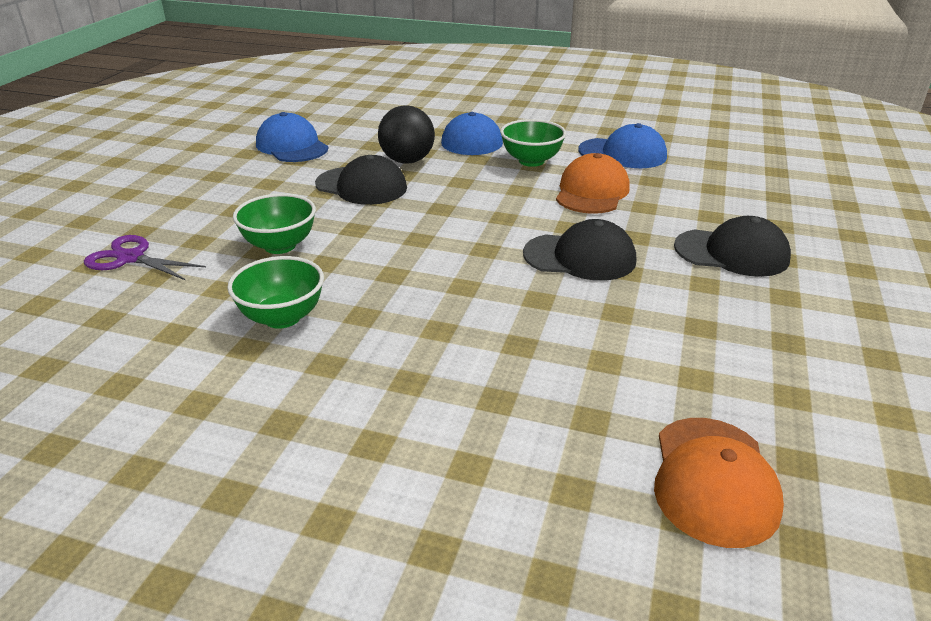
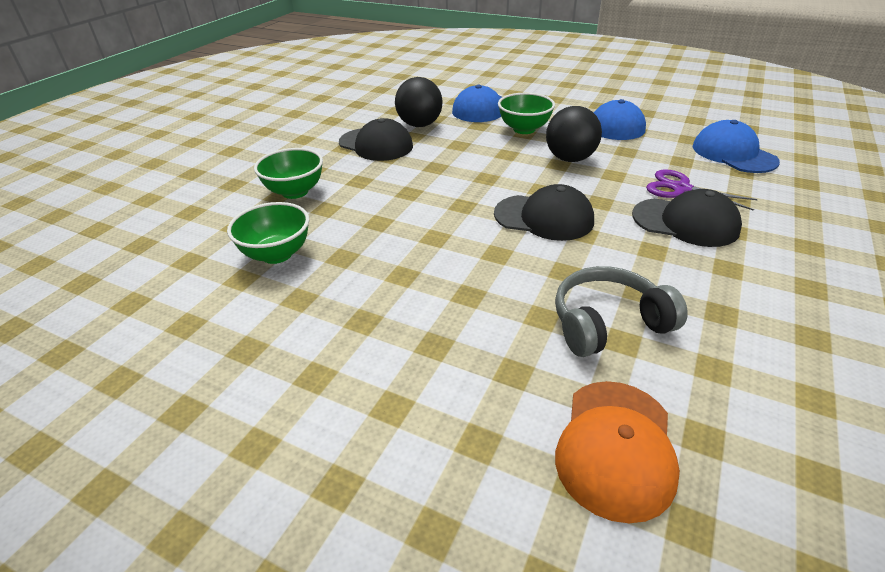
camera: 10 degrees right, 5 degrees up
(131, 258) = (177, 195): purple scissors -> purple scissors (681, 189)
(292, 146) = (331, 109): blue cap -> blue cap (733, 154)
(592, 192) = (570, 159): orange cap -> black ball
(676, 361) = (608, 323): none -> grey headphones

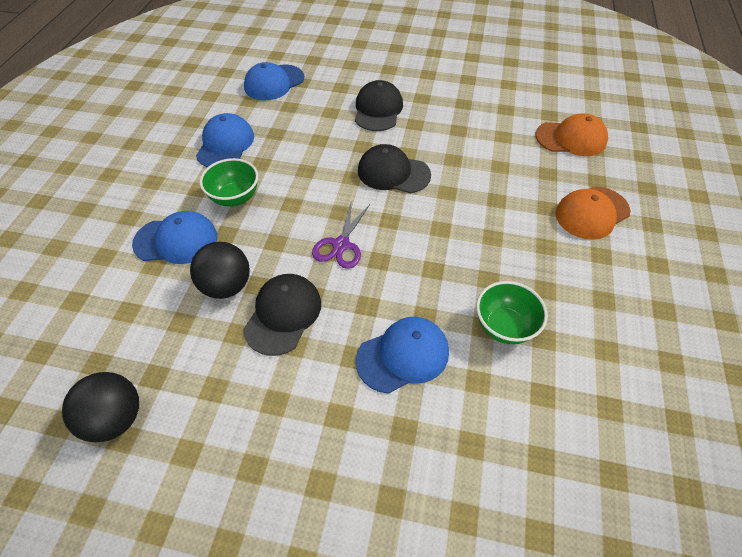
camera: 105 degrees left, 15 degrees up
(295, 192) = (403, 355): green bowl -> blue cap
(402, 399) = (591, 213): none -> orange cap
(544, 217) = (393, 173): black cap -> black cap turned 75 degrees counterclockwise
(570, 159) = (295, 164): black ball -> black ball (116, 418)
(608, 323) = (492, 141): grey headphones -> none
(681, 189) = (333, 109): purple scissors -> purple scissors (341, 245)

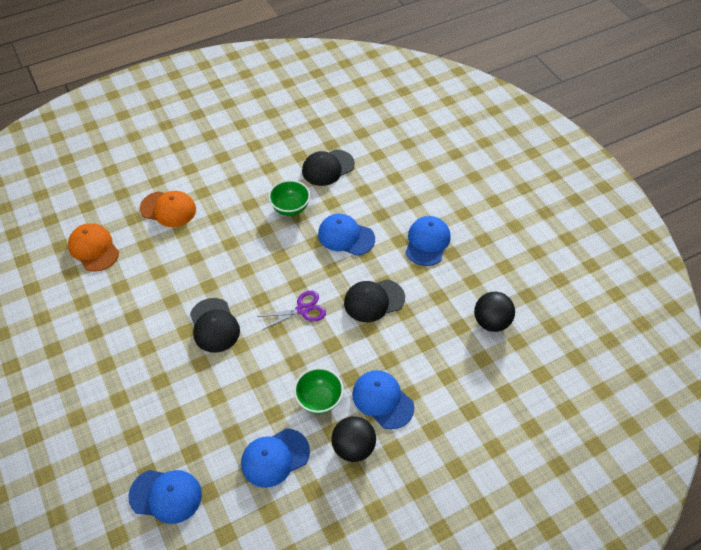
camera: 130 degrees left, 0 degrees up
(226, 286) = (384, 342): black ball -> black ball (353, 447)
(301, 451) = (427, 242): none -> blue cap
(378, 110) = (146, 384): black cap -> black cap (328, 168)

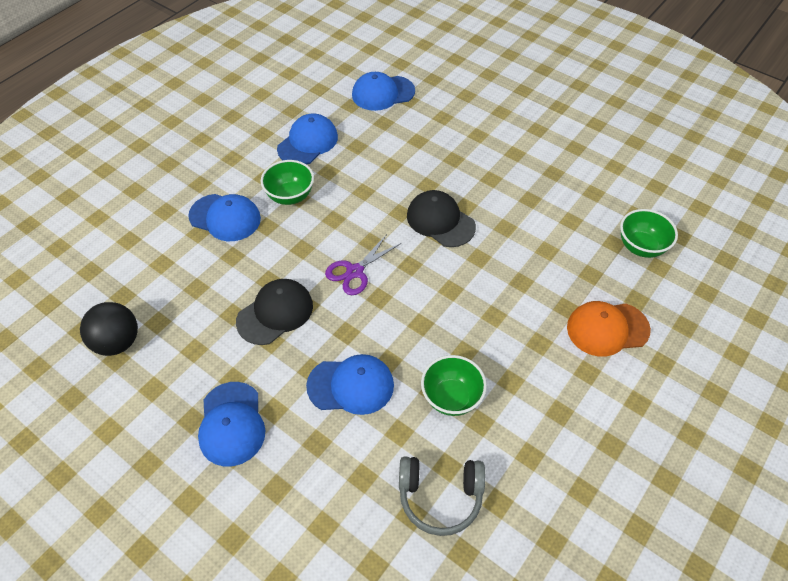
camera: 155 degrees right, 0 degrees up
(94, 248) = (641, 247): orange cap -> green bowl
(328, 168) = (440, 497): black cap -> grey headphones
(353, 447) = (239, 172): black ball -> none

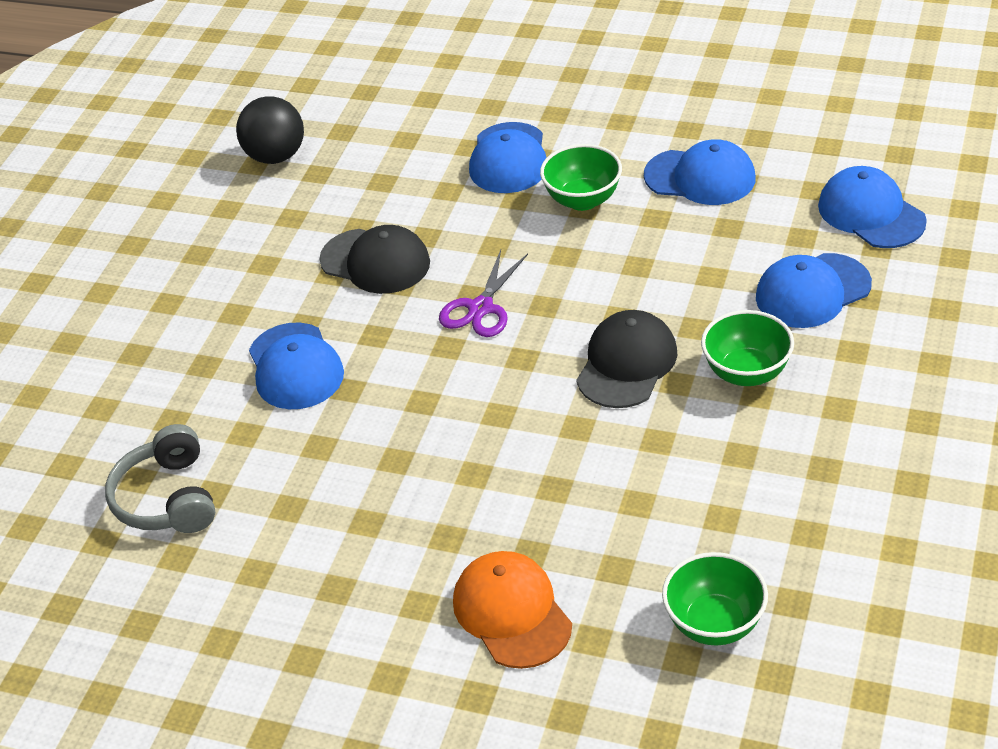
camera: 75 degrees right, 10 degrees down
(231, 424) = (204, 287): blue cap -> blue cap (812, 291)
(355, 271) = (480, 308): purple scissors -> purple scissors turned 90 degrees counterclockwise
(451, 397) = (315, 467): green bowl -> green bowl (746, 373)

